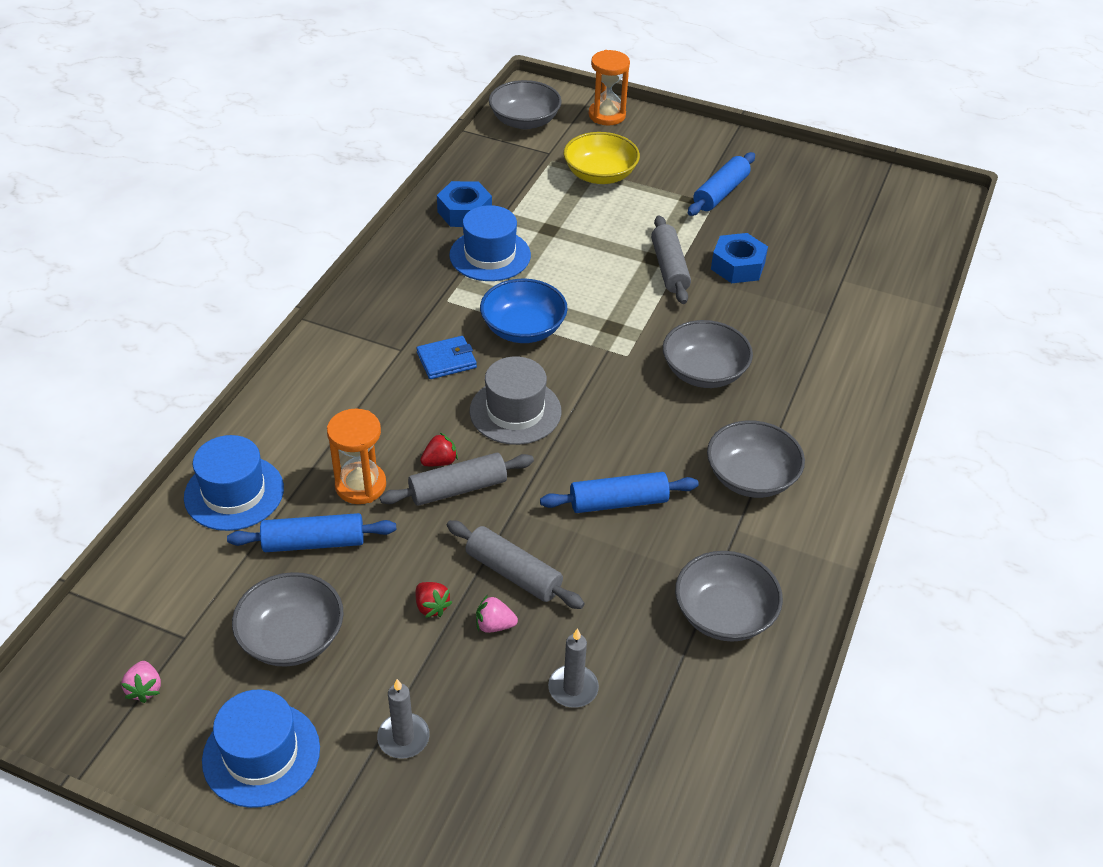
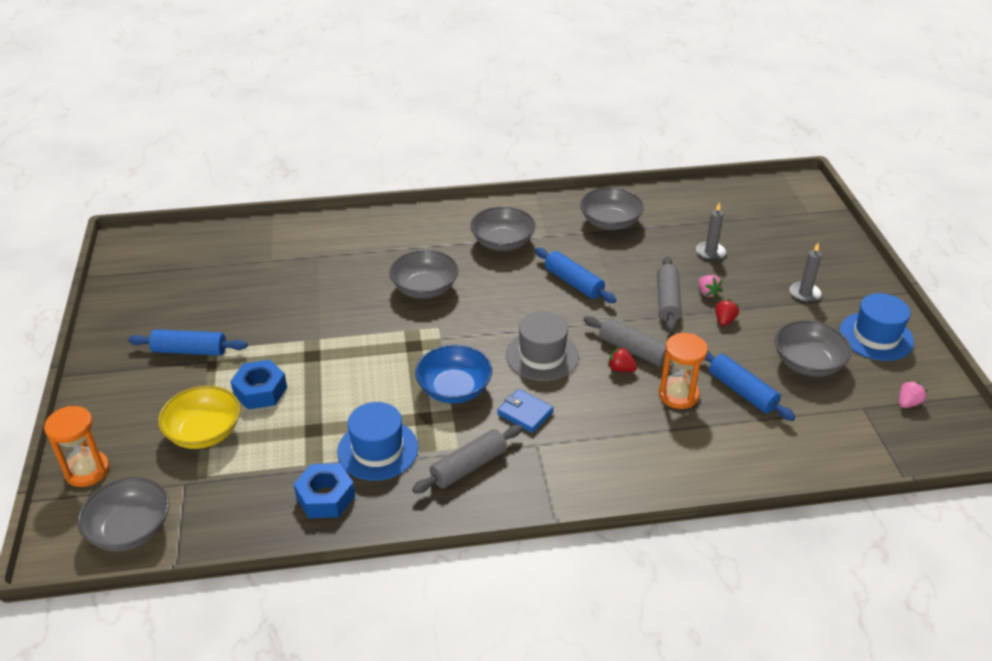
camera: 120 degrees left, 5 degrees down
(234, 493) = (752, 453): blue hat -> none
(669, 268) = (318, 343): grey rolling pin -> grey rolling pin (469, 466)
(738, 266) = (290, 310): blue nut -> blue nut (260, 391)

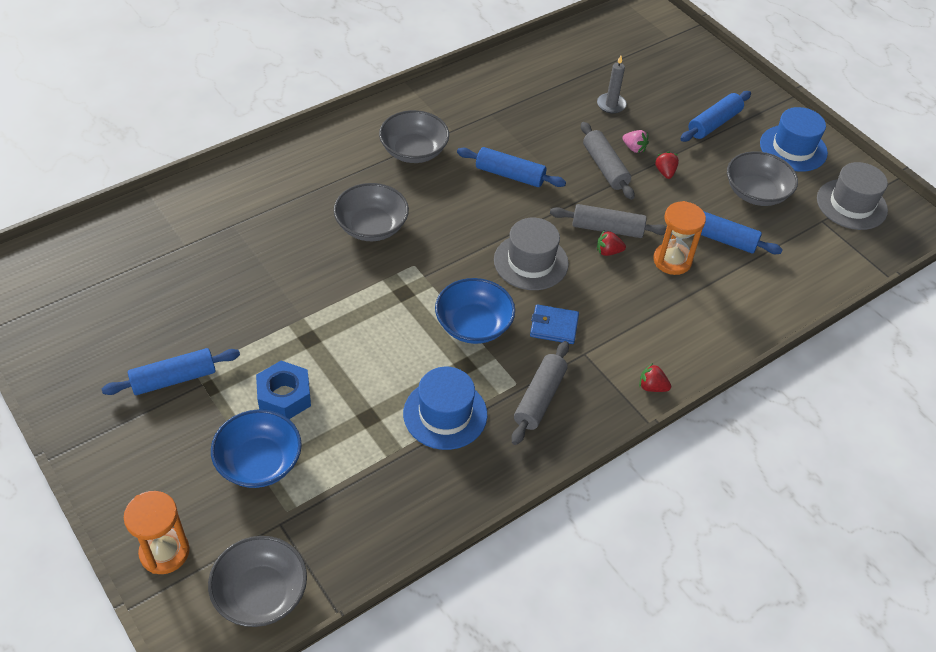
camera: 30 degrees left, 10 degrees up
(204, 432) = (259, 462): yellow bowl -> blue bowl
(325, 497) = (430, 481): blue nut -> none
(581, 494) = (652, 387): none -> red strawberry
(610, 222) = (502, 98): grey bowl -> none
(804, 294) = (714, 123): grey candle -> blue rolling pin
(908, 403) = (851, 204): pink strawberry -> grey hat

